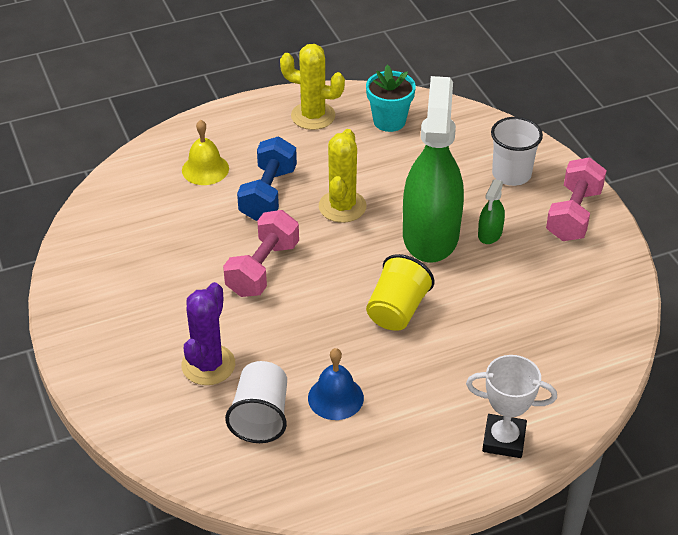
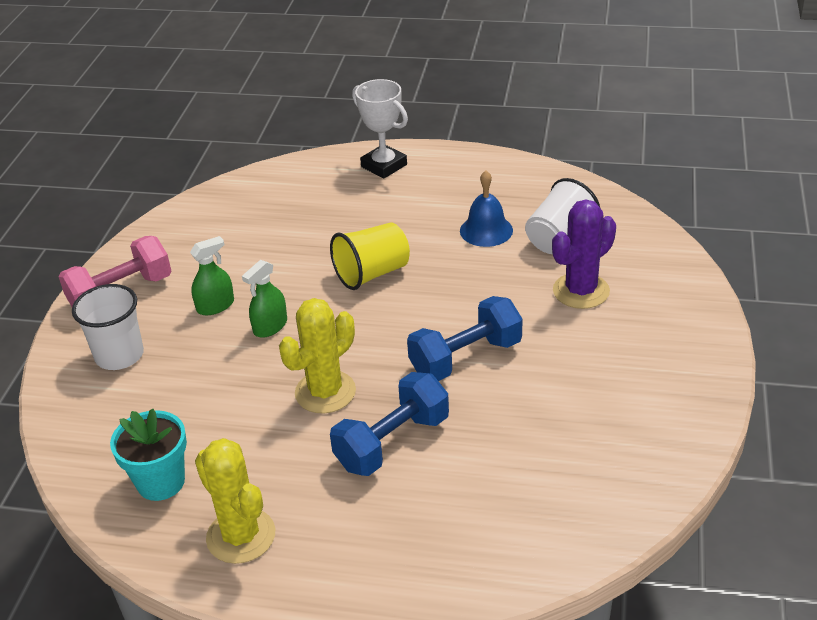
camera: 145 degrees left, 5 degrees down
(205, 169) = (442, 513): yellow bell -> none
(263, 269) = (465, 358): pink dumbbell -> blue dumbbell
(430, 235) = (270, 326): green spray bottle -> green spray bottle, size x0.41

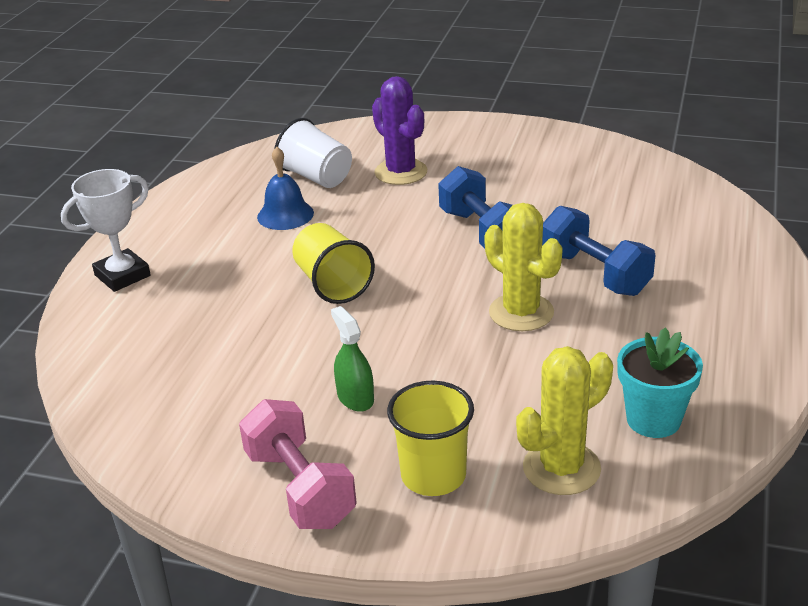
camera: 85 degrees left, 5 degrees down
(119, 355) = (433, 475): white cup -> yellow cup
(241, 536) = (721, 359): yellow cactus -> yellow cactus (561, 468)
(270, 326) = (406, 353): green spray bottle -> none

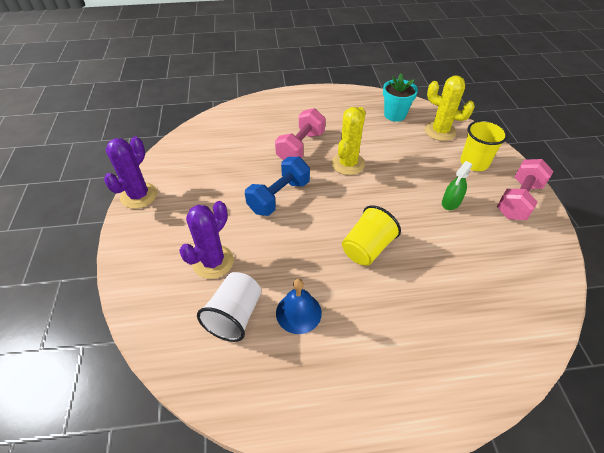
camera: 115 degrees left, 15 degrees up
(122, 275) = (432, 390): white trophy -> none
(551, 134) = (139, 195): none -> purple cactus
(594, 273) = (300, 147): blue dumbbell -> pink dumbbell

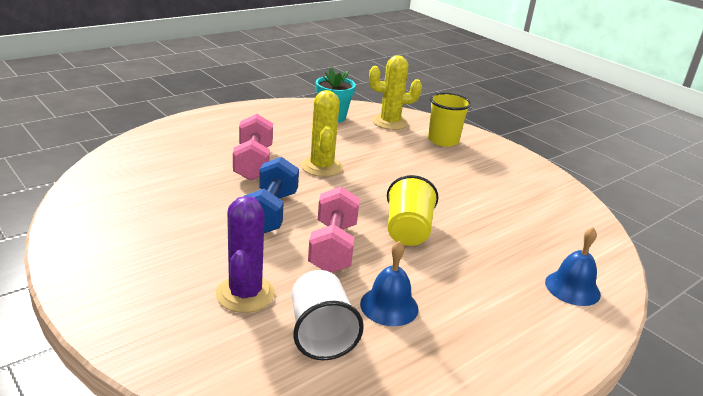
camera: 35 degrees left, 20 degrees down
(139, 195) = (71, 259): purple cactus -> none
(451, 202) = (451, 175): green spray bottle -> none
(466, 361) = (572, 288): none -> blue bell
(518, 200) = (504, 160): pink dumbbell -> pink dumbbell (333, 247)

